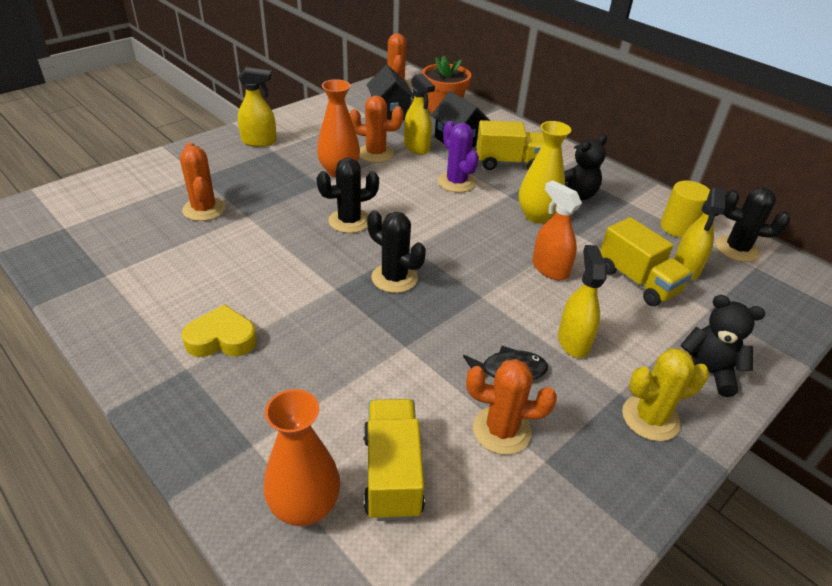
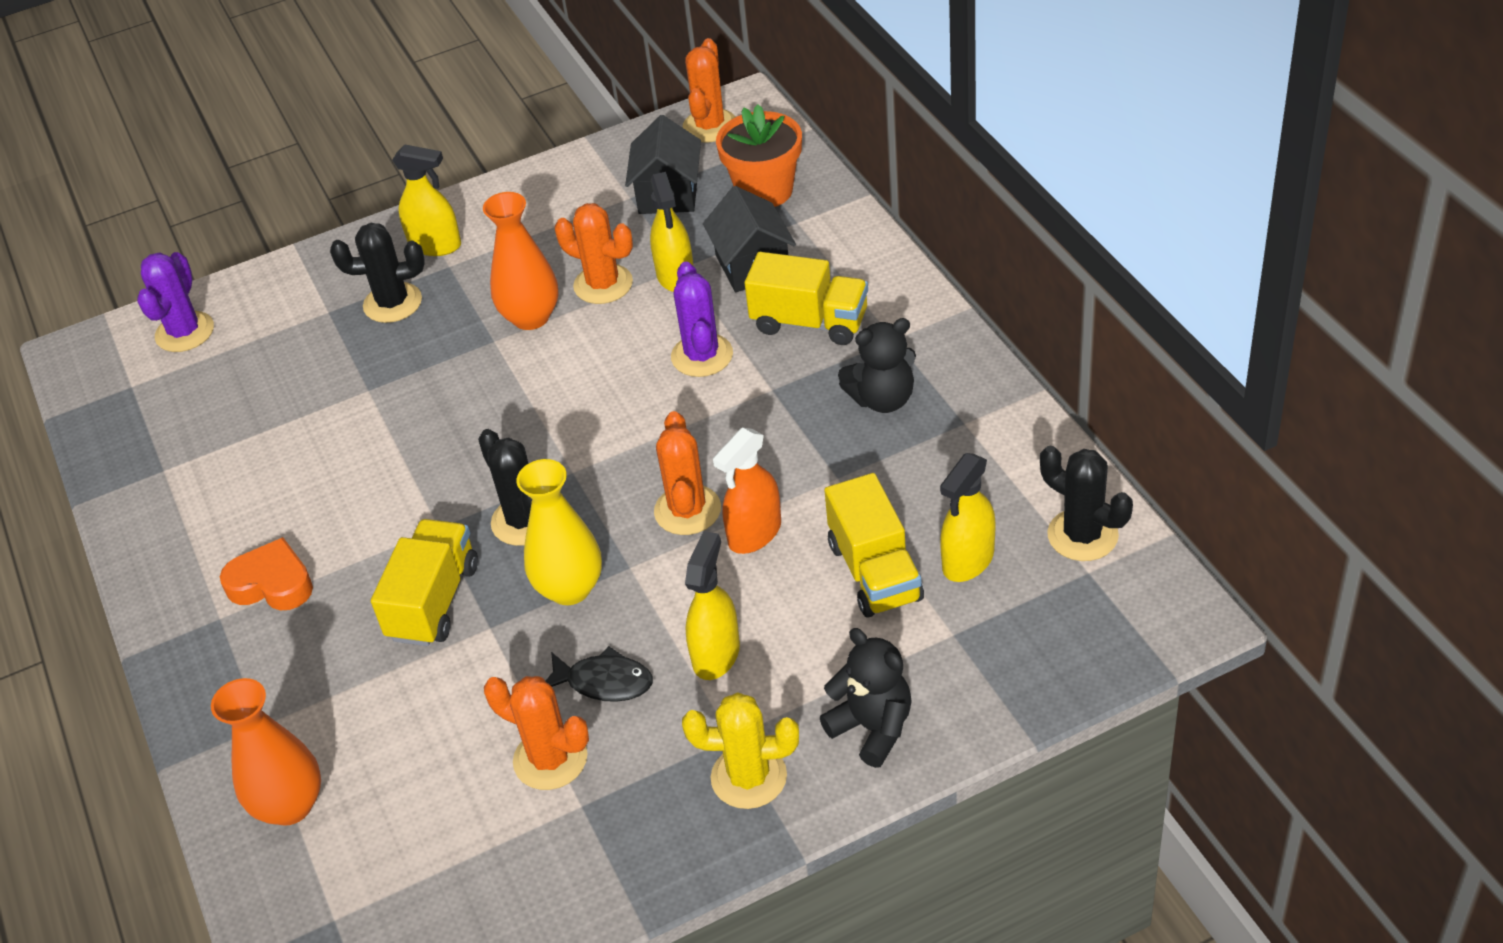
camera: 25 degrees right, 5 degrees up
(98, 195) = (185, 332): none -> purple cactus
(204, 209) = (314, 372): orange cactus -> orange cactus (687, 510)
(222, 339) = (272, 583): yellow heart -> orange heart
(349, 221) = (505, 415): black cactus -> black cactus (392, 303)
(392, 473) = (398, 787): yellow truck -> yellow truck (433, 601)
(537, 216) = (793, 435): yellow vase -> yellow vase (570, 588)
(550, 269) = (754, 534): orange spray bottle -> orange spray bottle turned 120 degrees counterclockwise
(678, 227) = (1012, 483): yellow cylinder -> none

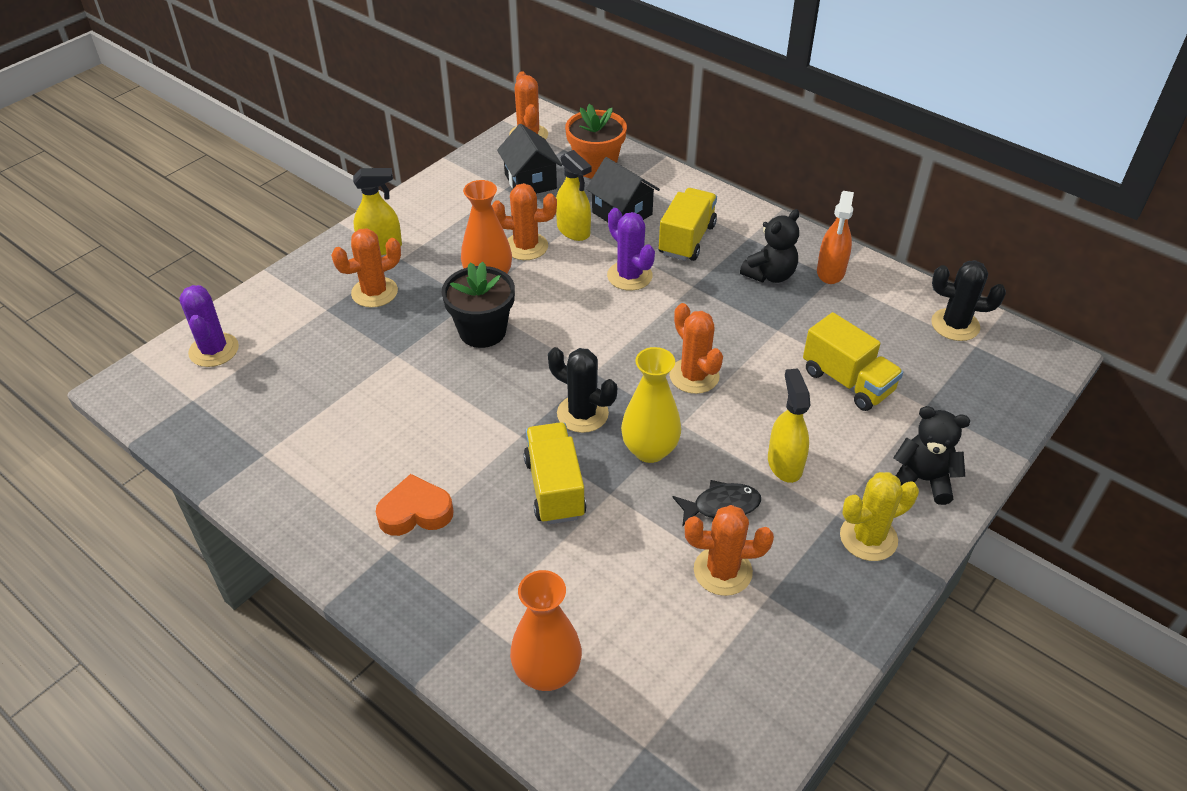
camera: 30 degrees left, 0 degrees up
(392, 303) = (374, 292): black cactus -> orange cactus
(480, 384) = (482, 331): none -> black flower pot
(754, 534) = (751, 379): orange spray bottle -> orange spray bottle (830, 272)
(810, 322) = (686, 239): yellow truck -> yellow truck turned 60 degrees counterclockwise
(968, 561) = (899, 358): yellow spray bottle -> none

